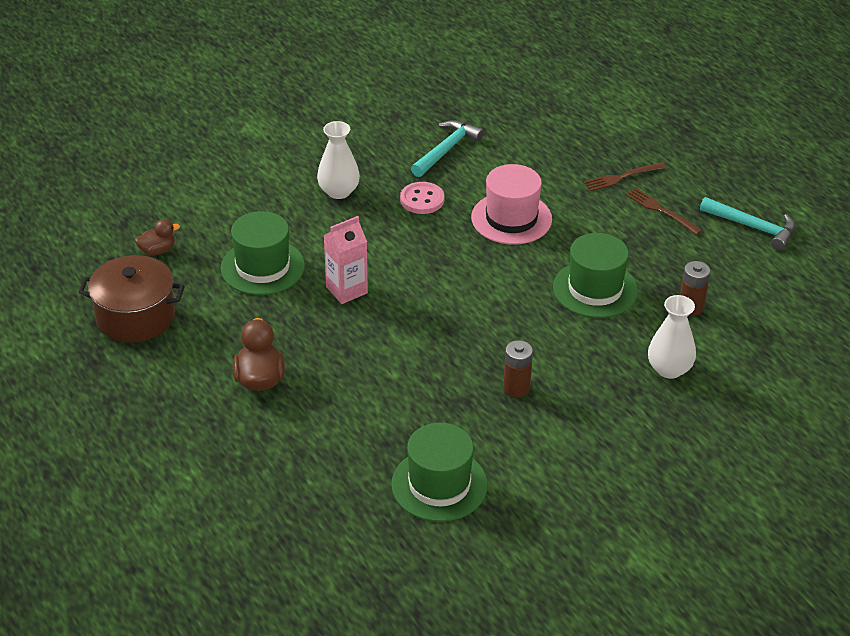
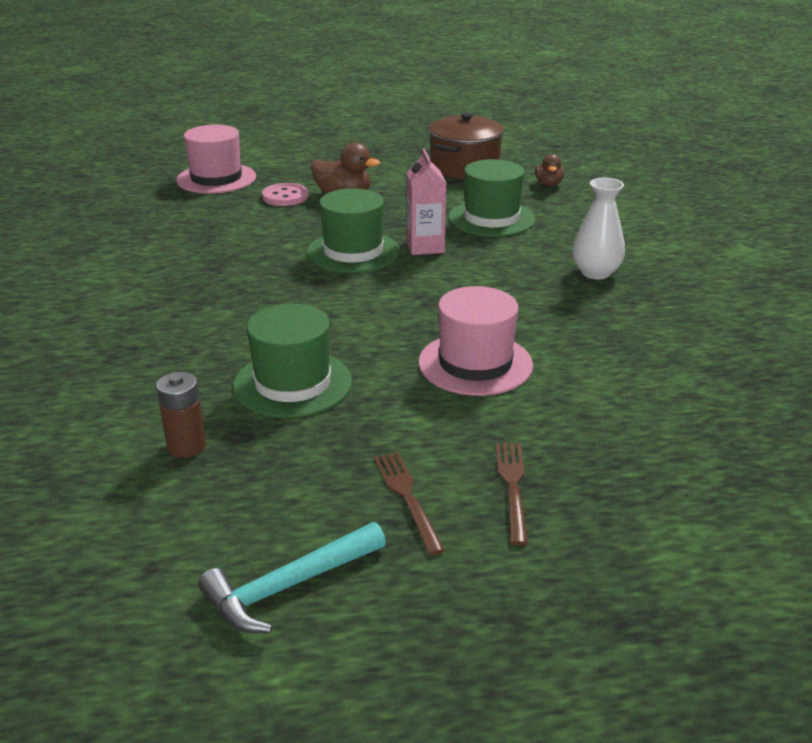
camera: 115 degrees right, 10 degrees down
(264, 499) = (216, 178): none -> pink hat
(422, 199) = (551, 315): pink button -> pink button (285, 197)
(439, 485) = (139, 236): green hat -> green hat (353, 252)
(446, 149) = (654, 355): turquoise hammer -> none
(516, 388) = (200, 294): brown battery -> none
(660, 210) = (406, 496): brown fork -> brown fork turned 90 degrees counterclockwise
(669, 369) = (111, 391): white vase -> none

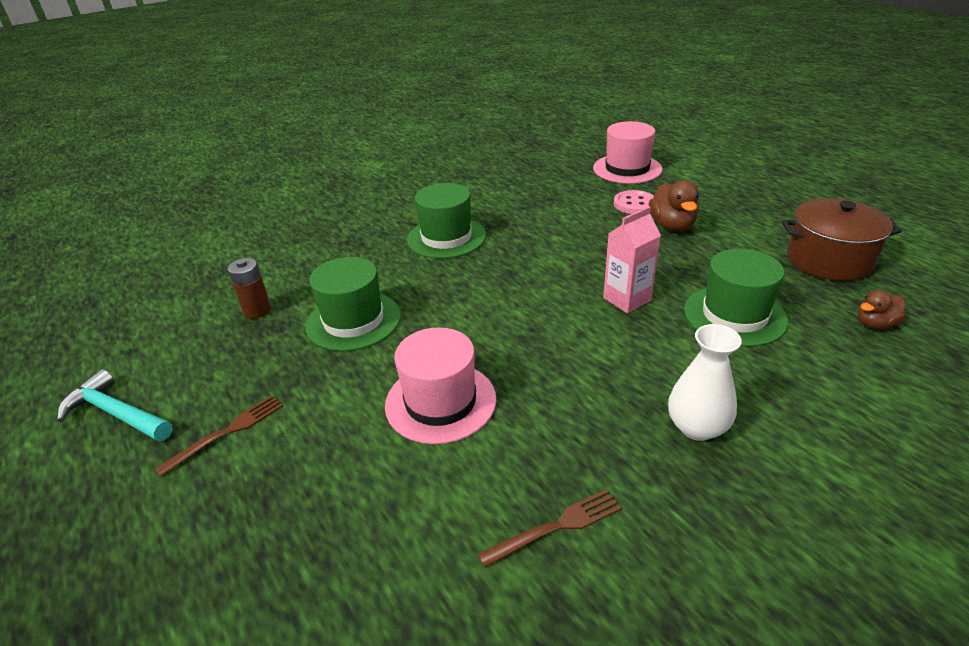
camera: 65 degrees right, 5 degrees up
(353, 252) = (576, 268): green hat -> green hat (446, 237)
(512, 486) = (259, 489): brown fork -> brown fork (557, 526)

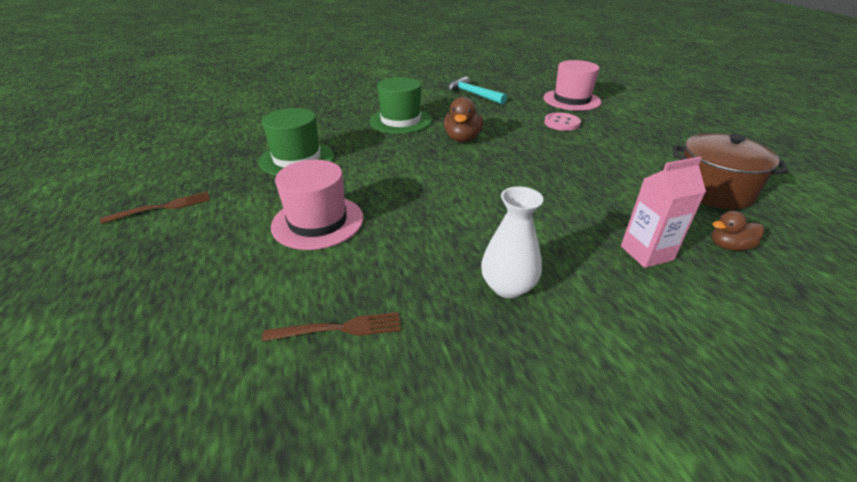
camera: 15 degrees right, 0 degrees up
(116, 413) = (107, 181): turquoise hammer -> turquoise hammer (473, 94)
(257, 310) = (240, 141): brown battery -> none
(627, 299) = (511, 184): pink carton -> pink carton (646, 253)
(672, 225) = (584, 142): brown duck -> brown duck (462, 138)
(734, 315) = (597, 213): green hat -> none

